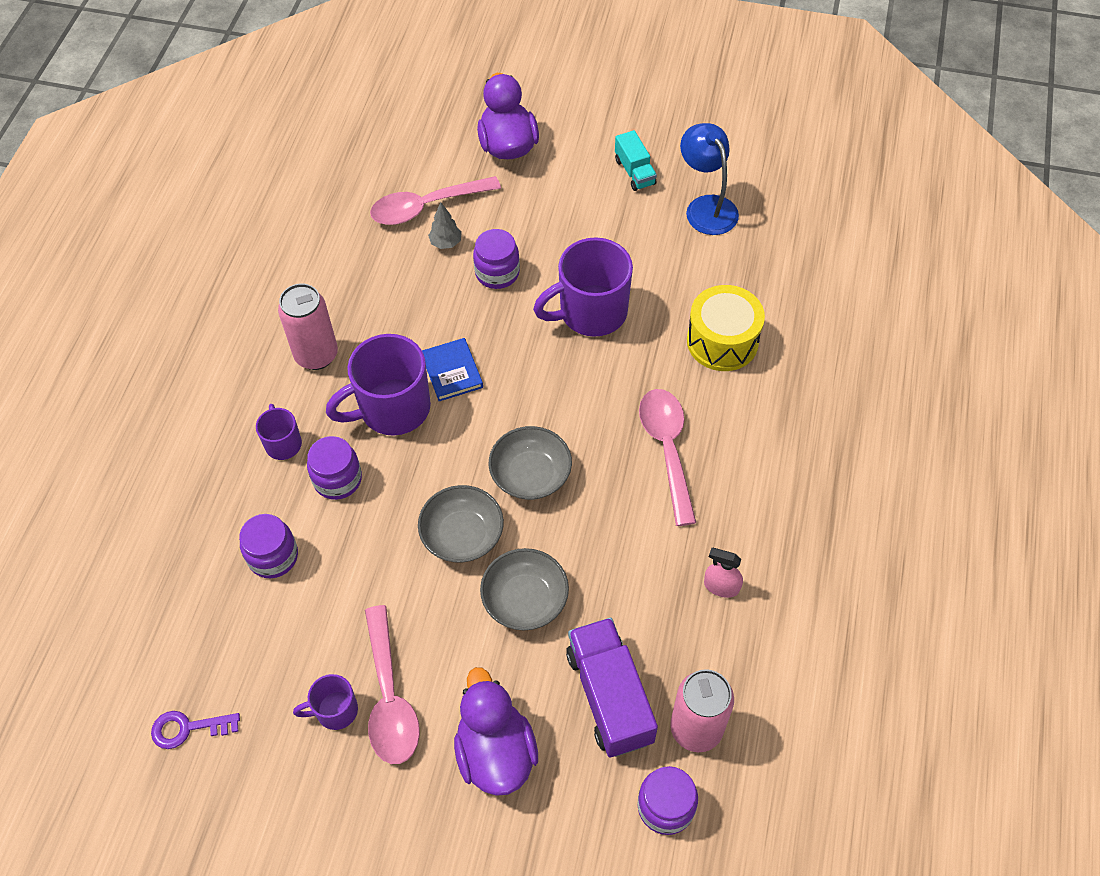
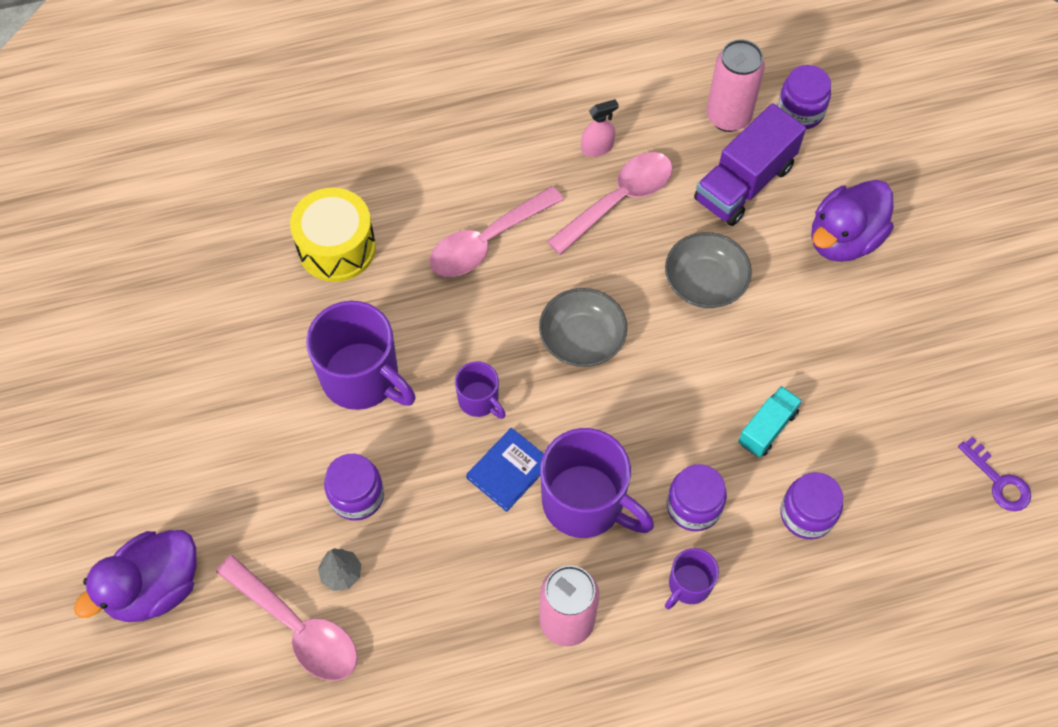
camera: 120 degrees left, 5 degrees up
(335, 710) = (899, 373): purple mug -> purple mug (479, 400)
(389, 698) = (858, 338): pink spoon -> pink spoon (619, 200)
(462, 535) = (678, 363): grey bowl -> none
(634, 172) = (138, 427): turquoise truck -> turquoise truck (767, 428)
(706, 207) = (160, 333): blue lamp -> none
(721, 586) = (597, 147): pink spray bottle -> pink spray bottle turned 105 degrees counterclockwise

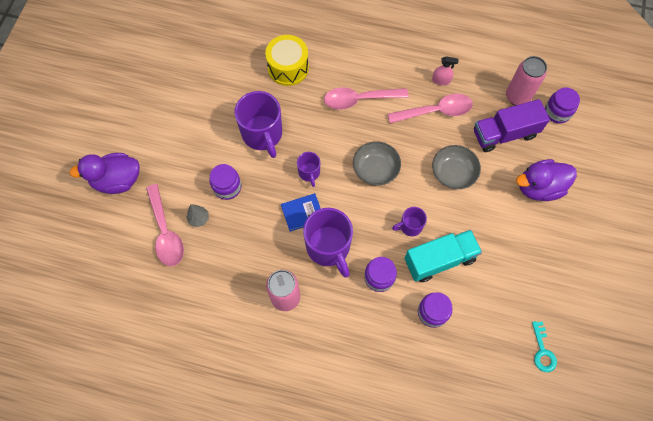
camera: 30 degrees right, 5 degrees up
(688, 585) = (353, 313): purple mug -> purple mug (410, 226)
(767, 428) = (439, 260): turquoise truck -> turquoise truck, size x1.76
(998, 481) = (542, 351): purple key -> turquoise key

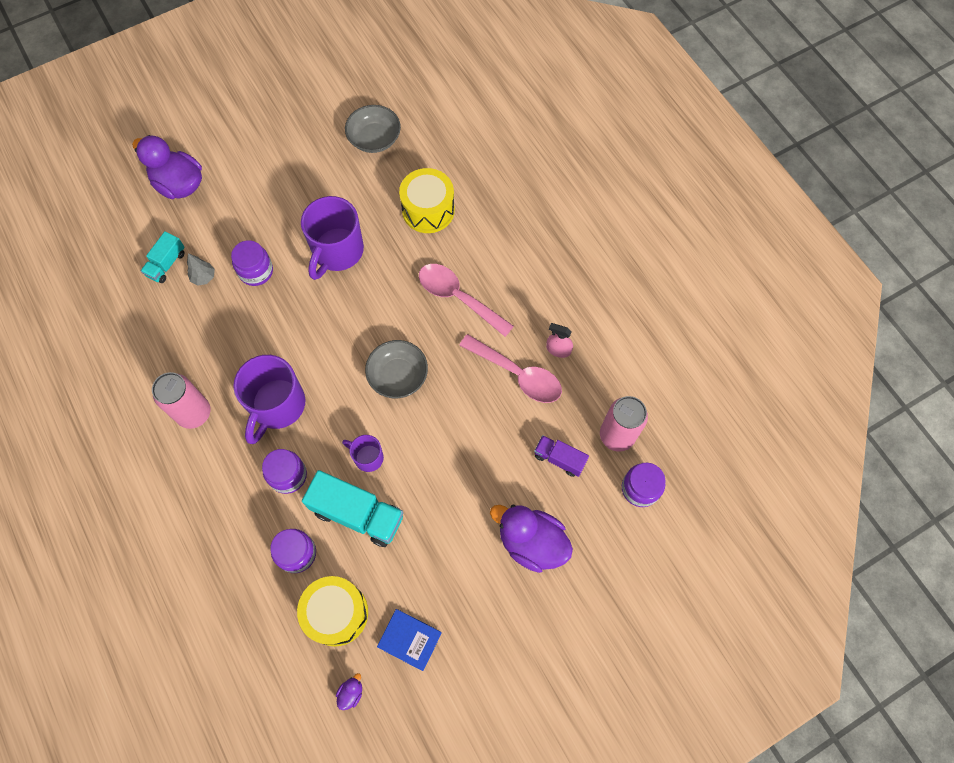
camera: 45 degrees right, 0 degrees up
(166, 232) = (166, 264): pink spoon -> turquoise truck
(302, 213) = (290, 354): blue book -> blue book (409, 639)
(309, 173) = (337, 323): purple mug -> none
(441, 80) = (558, 349): pink spray bottle -> pink spray bottle turned 150 degrees clockwise
(453, 173) = (465, 448): grey bowl -> grey bowl (374, 138)
(489, 320) = (336, 613): none -> yellow drum
(504, 134) = (559, 459): purple truck -> purple truck, size x0.57
(542, 351) = (351, 693): turquoise key -> purple duck

